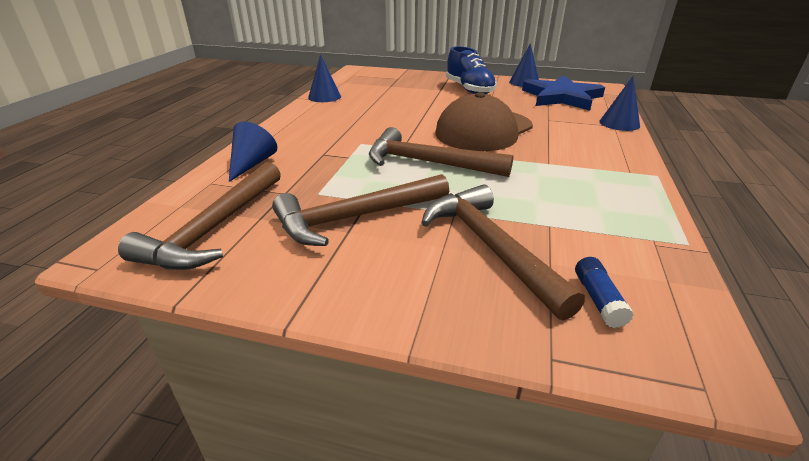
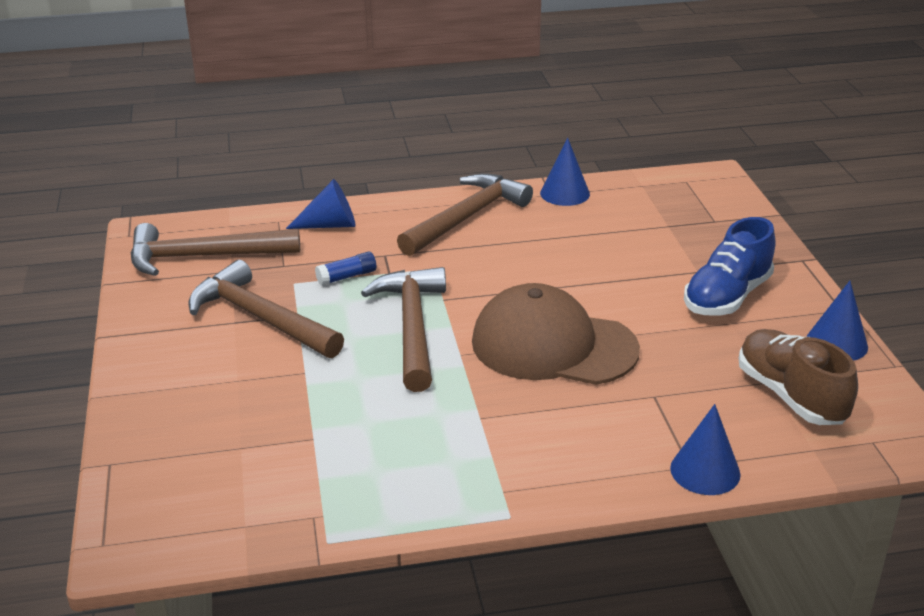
camera: 65 degrees right, 0 degrees up
(490, 247) = (249, 406): brown hammer -> brown hammer (466, 217)
(561, 97) = (790, 395): blue star -> brown shoe
(598, 299) = (194, 482): blue glue stick -> blue glue stick (347, 277)

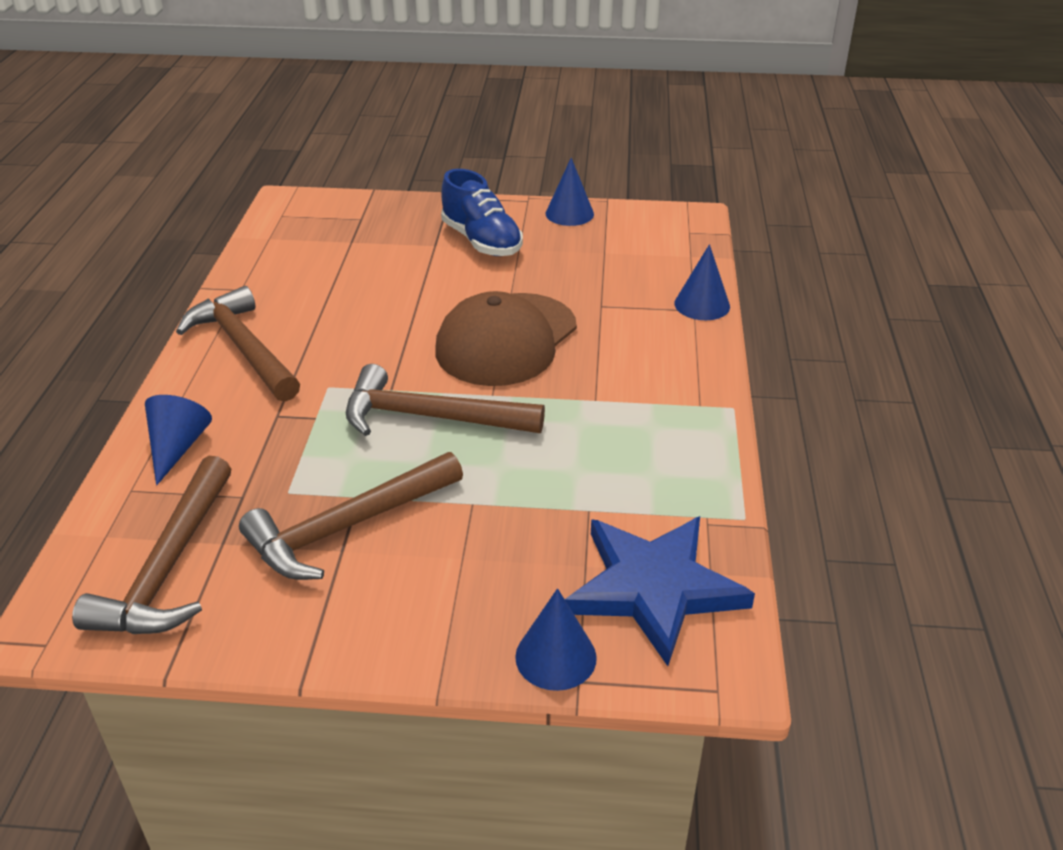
camera: 75 degrees left, 5 degrees up
(219, 491) = (653, 588): none -> blue star
(347, 277) = (303, 449): blue glue stick -> none
(565, 193) = (246, 281): blue cone -> blue cone (555, 657)
(790, 395) = (625, 248): brown shoe -> none

